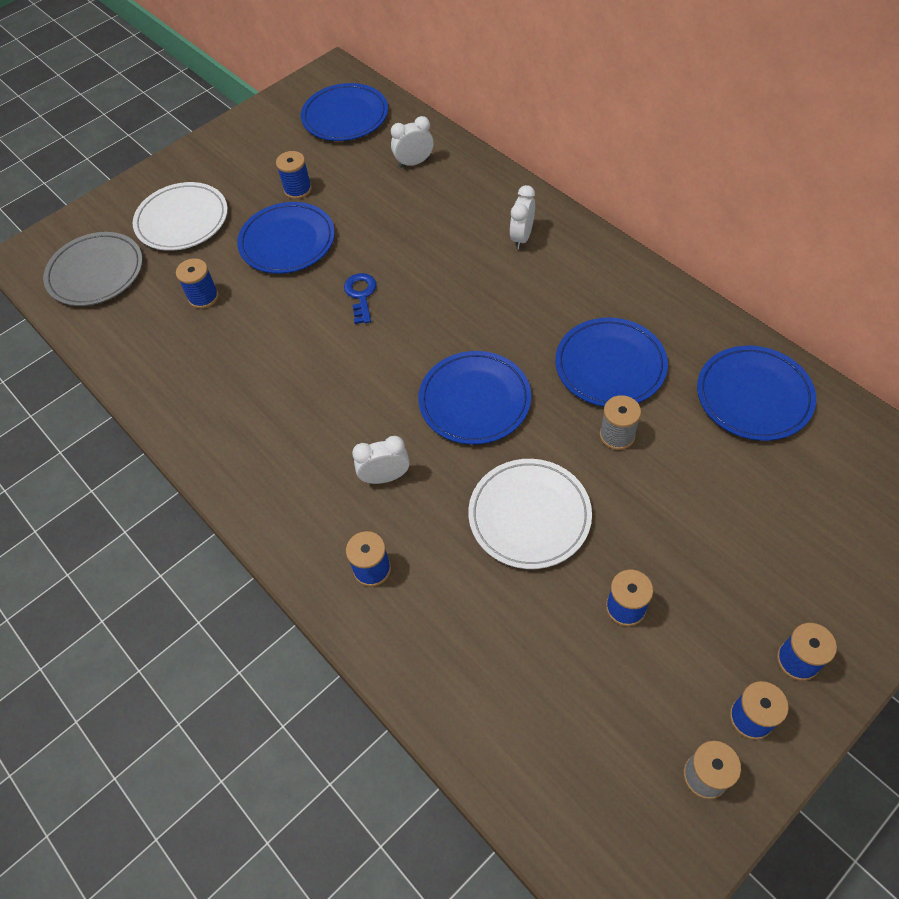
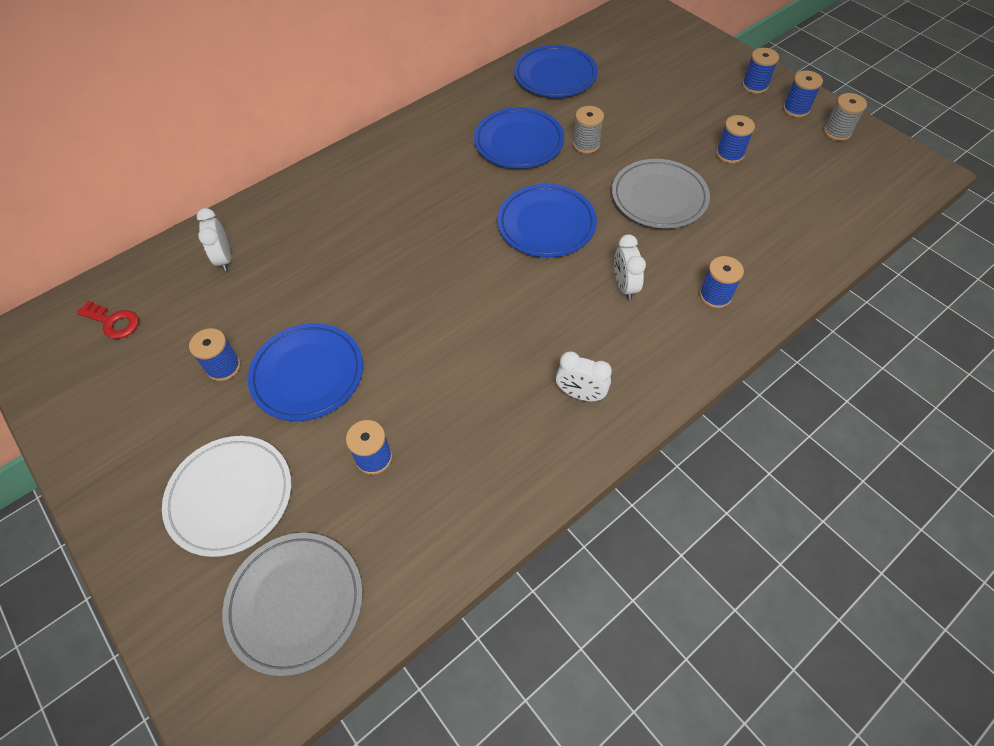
camera: 90 degrees left, 0 degrees up
(345, 116) = (113, 322): blue plate -> red key
(361, 295) = (406, 305): blue key -> none
(522, 237) = (362, 183): white clock -> white clock (580, 394)
(529, 516) = (659, 197): white plate -> grey plate

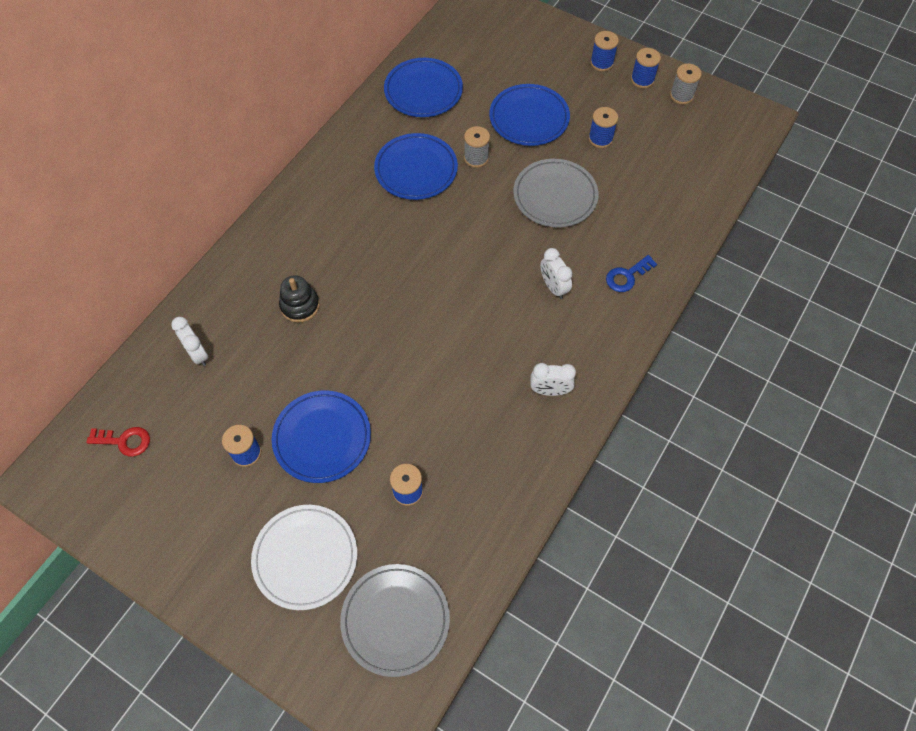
camera: 20 degrees left, 5 degrees up
(345, 239) = (300, 306): none -> black stacking toy
(546, 224) = (469, 246): blue plate -> blue plate (529, 118)
(715, 295) = (627, 276): blue spool -> blue key

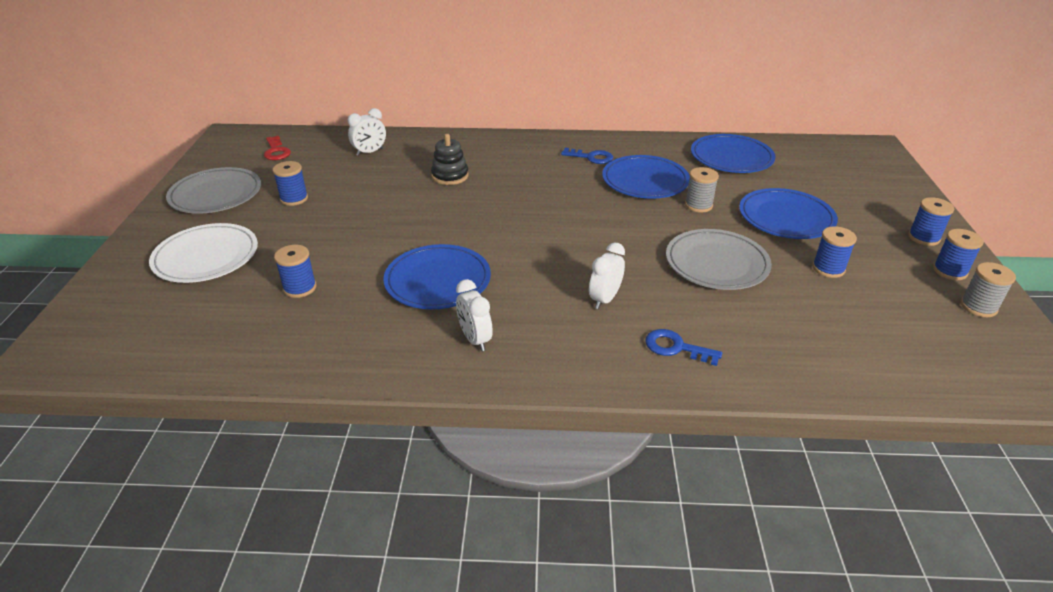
camera: 60 degrees right, 25 degrees down
(197, 354) = (370, 152): white clock -> white clock turned 150 degrees counterclockwise
(322, 438) = (329, 227): blue plate -> blue plate (438, 281)
(349, 183) = (591, 157): none -> blue key
(395, 620) = (156, 326): grey plate -> grey plate (216, 195)

